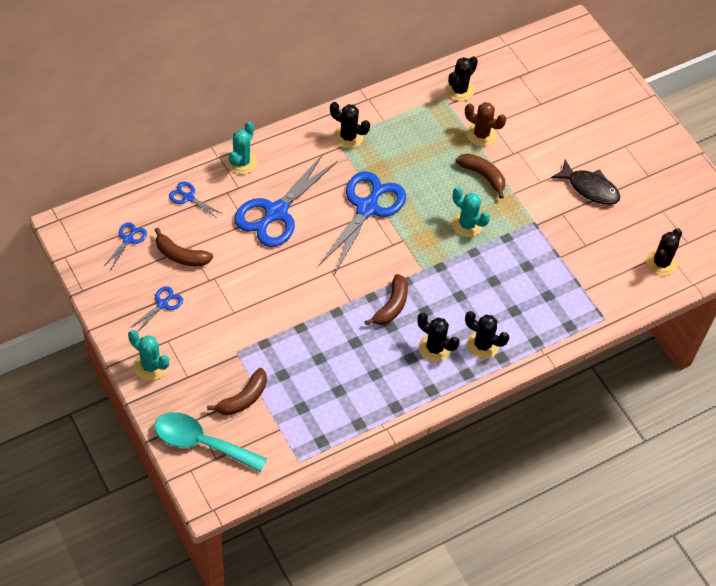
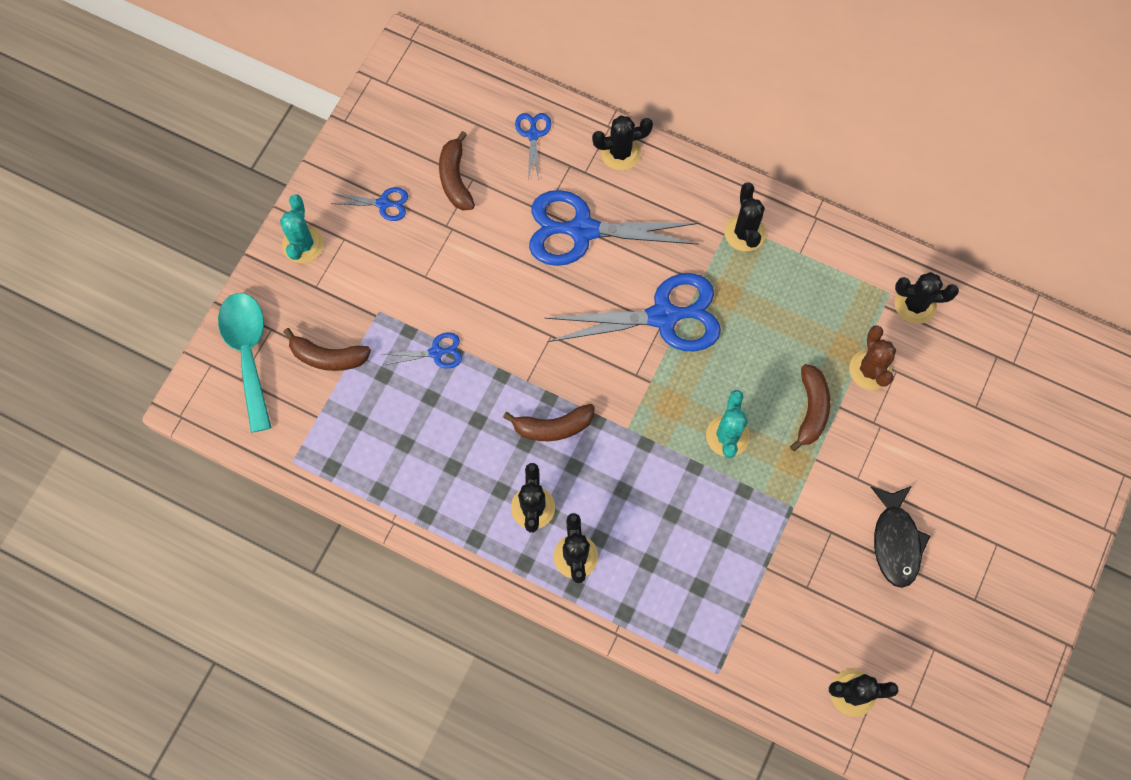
camera: 60 degrees right, 15 degrees up
(128, 239) = (436, 117): blue scissors -> blue scissors (436, 352)
(241, 162) = (620, 152): turquoise cactus -> black cactus

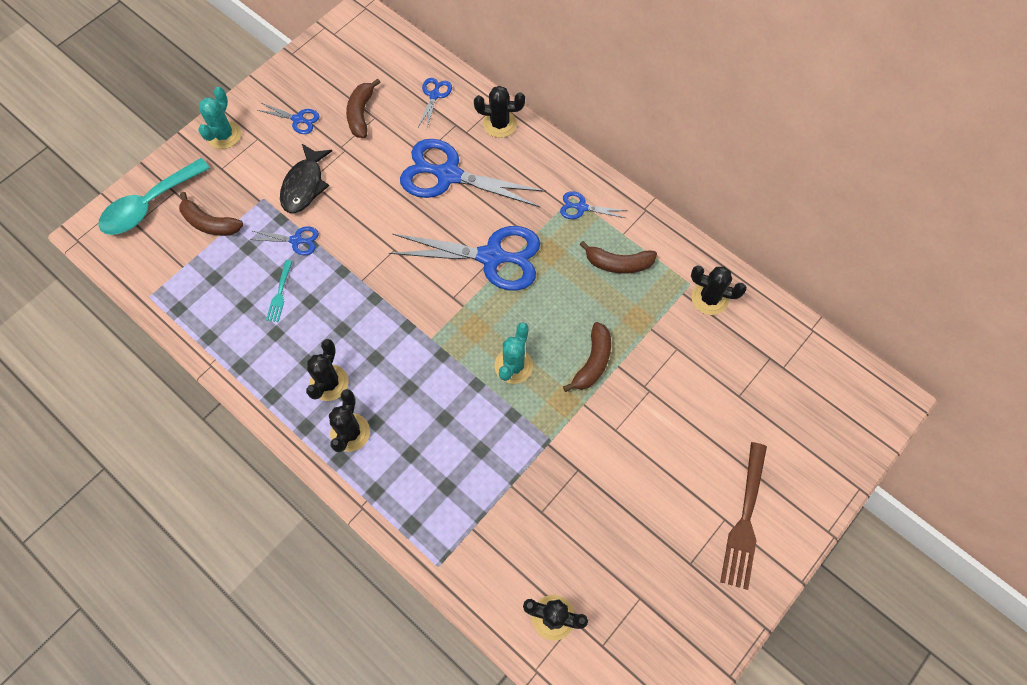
camera: 15 degrees right, 5 degrees down
(248, 353) = (149, 205): turquoise spoon -> turquoise spoon turned 135 degrees counterclockwise
(440, 420) = (280, 294): none -> turquoise fork
(553, 427) = (369, 322): brown banana -> brown banana (618, 264)
(744, 233) = (581, 207): black cactus -> blue scissors
(870, 370) = (654, 342): brown cactus -> none
(895, 541) = (633, 493): black fish -> black fish (304, 185)
(1017, 539) = (744, 520): none -> brown fork

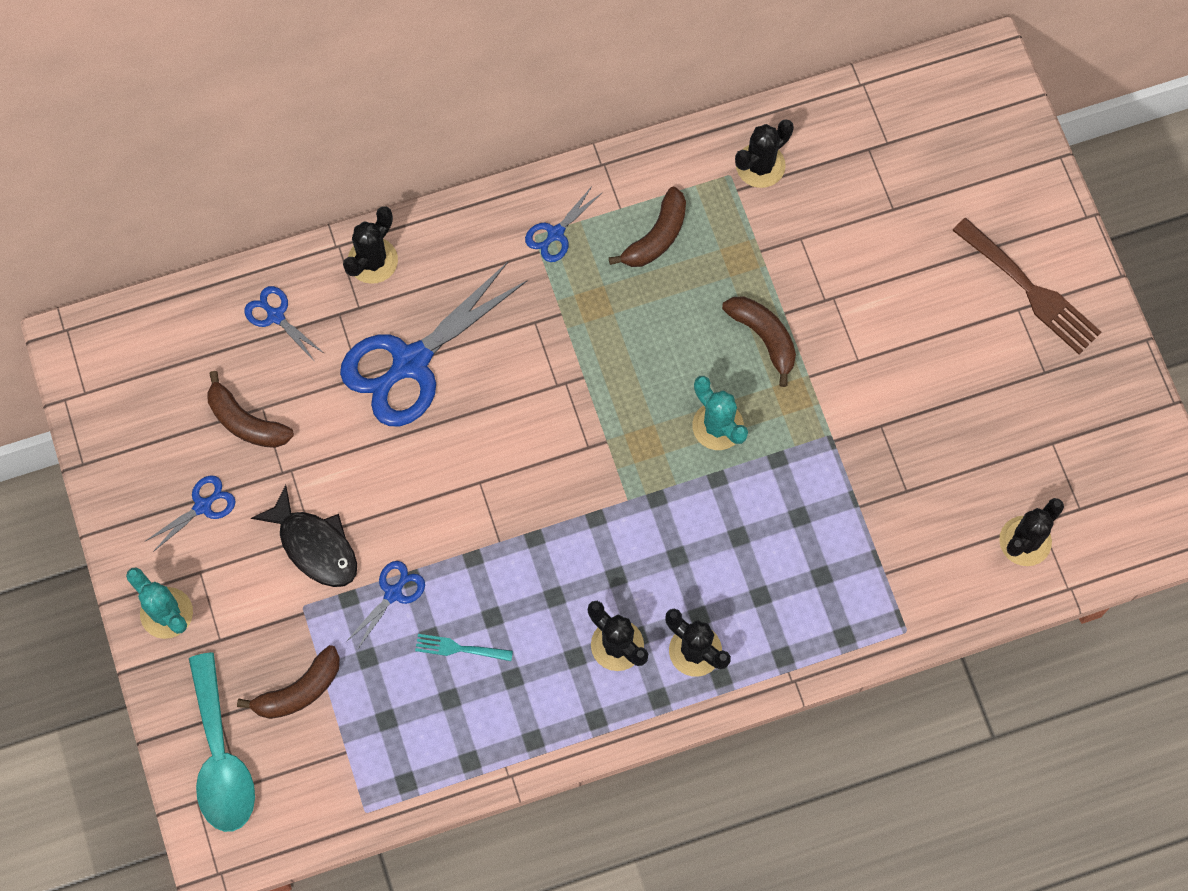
camera: 60 degrees left, 5 degrees up
(280, 294) = (459, 648): turquoise fork -> turquoise fork turned 150 degrees clockwise
(492, 257) = (560, 373): blue scissors -> none

